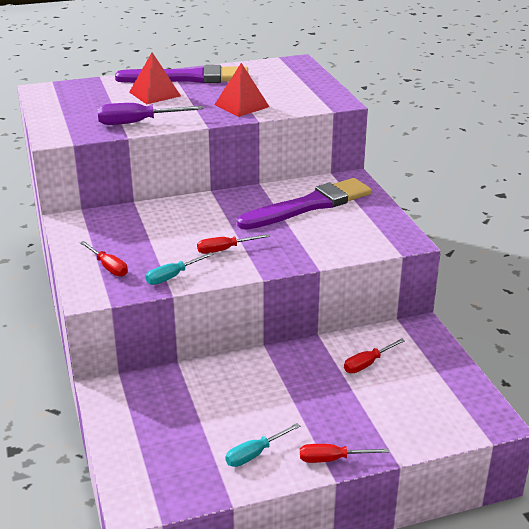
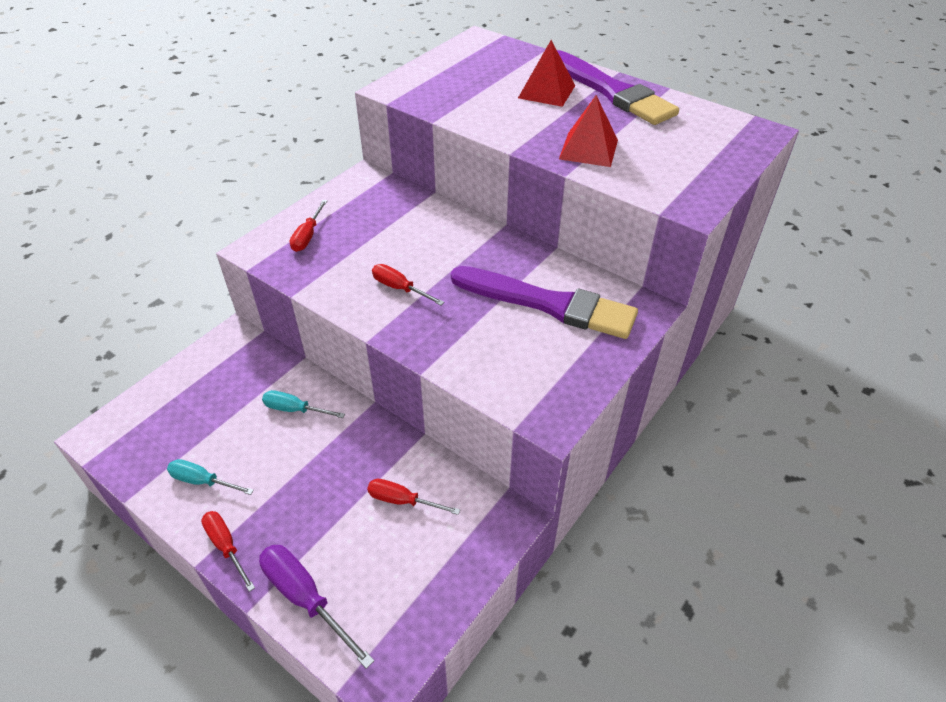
camera: 55 degrees right, 15 degrees up
(137, 123) = (470, 112): purple screwdriver -> purple screwdriver (305, 598)
(172, 276) = (323, 280): turquoise screwdriver -> turquoise screwdriver (295, 409)

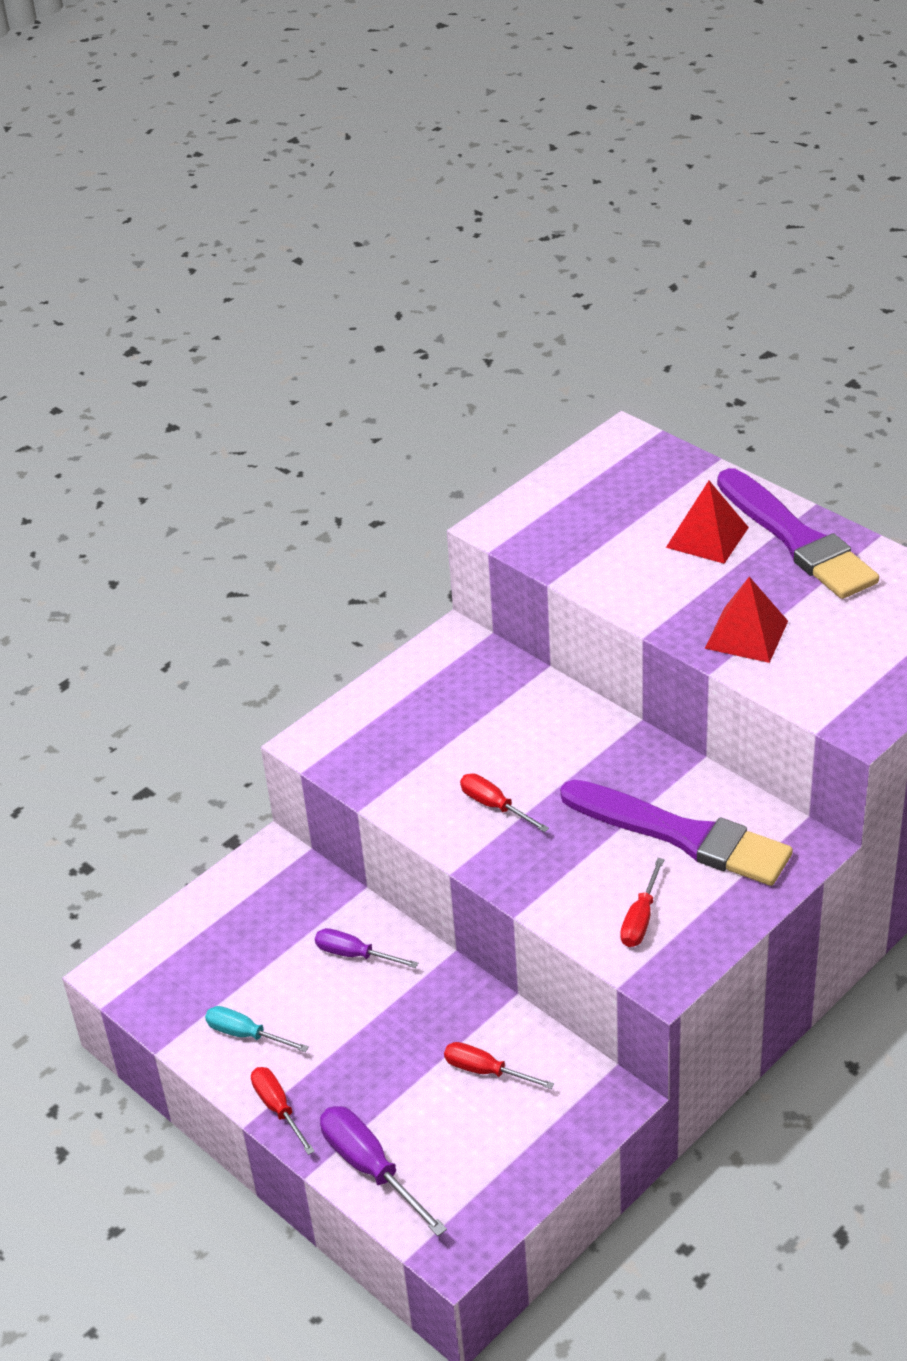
camera: 10 degrees right, 5 degrees down
(295, 409) = (354, 954): turquoise screwdriver -> purple screwdriver
(308, 236) = (378, 727): red screwdriver -> red screwdriver (640, 919)

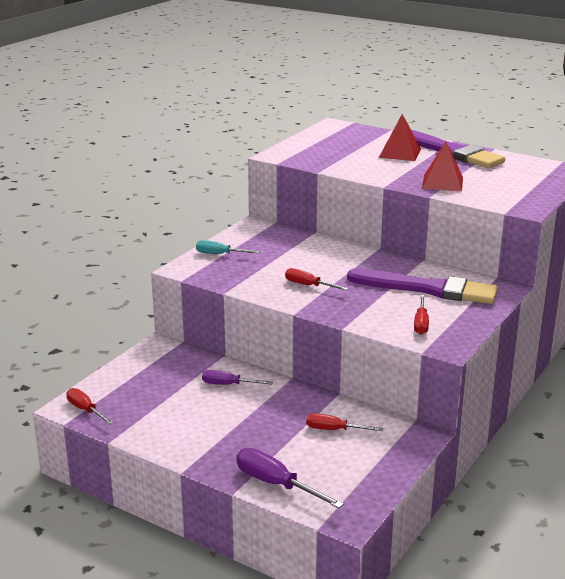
camera: 15 degrees left, 15 degrees down
(245, 1034) = (168, 427): turquoise screwdriver -> turquoise screwdriver (219, 254)
(278, 1108) = (202, 461): red screwdriver -> red screwdriver (85, 410)

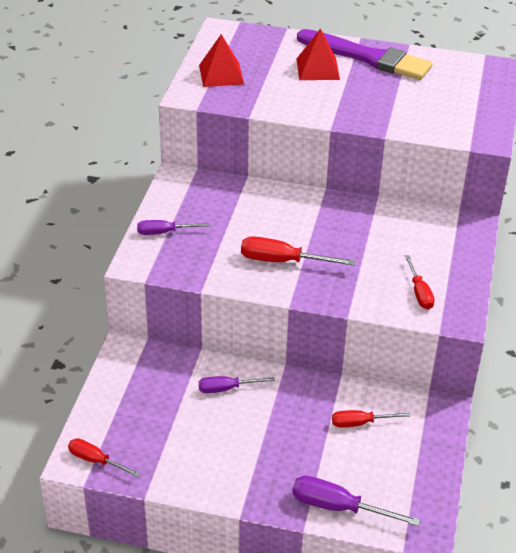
camera: 20 degrees left, 15 degrees up
(219, 254) = (164, 232): turquoise screwdriver -> purple screwdriver
(308, 285) = (282, 261): red screwdriver -> red screwdriver, size x1.53
(427, 289) = (402, 241): purple brush -> none
(442, 183) = (386, 112): red pyramid -> red pyramid (221, 74)

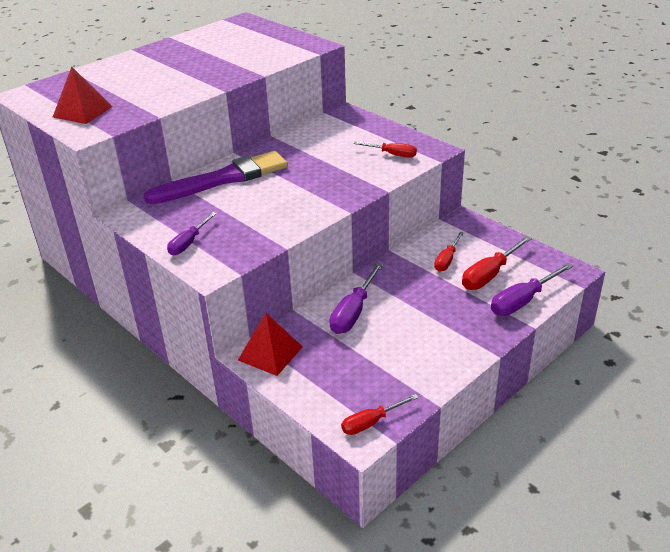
camera: 55 degrees left, 5 degrees down
(226, 388) = (353, 312): purple screwdriver -> purple screwdriver, size x1.53
(282, 261) = (294, 198): red screwdriver -> red screwdriver (489, 275)
(317, 69) = (143, 74): red pyramid -> red pyramid (270, 353)
(367, 57) = (160, 54): purple brush -> purple brush (223, 179)

